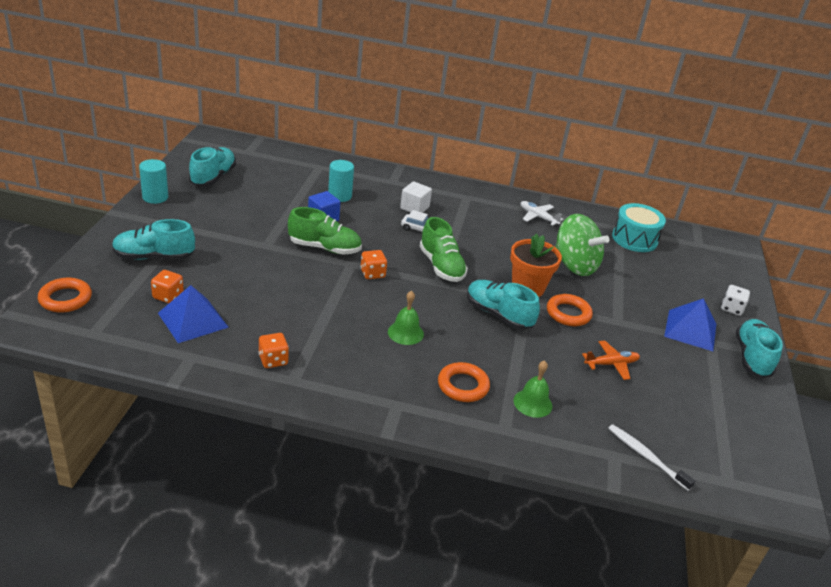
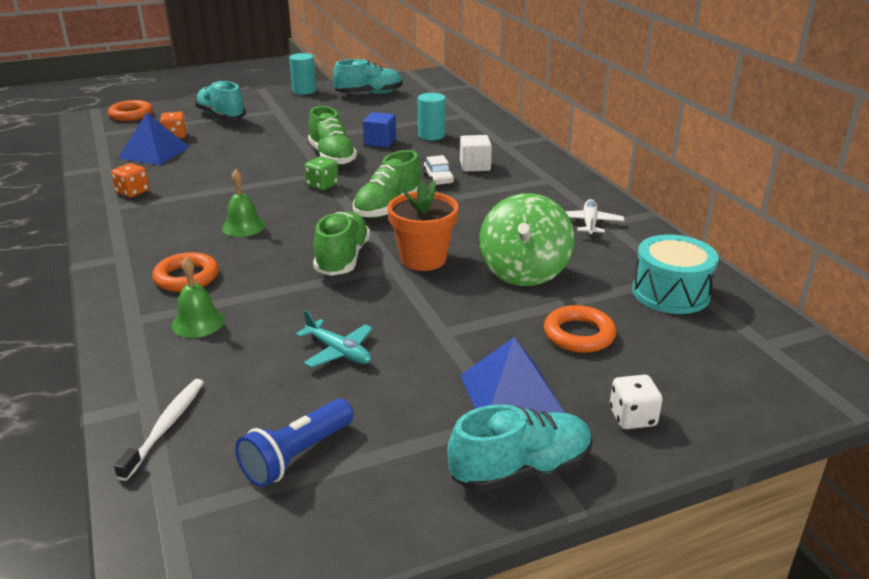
camera: 60 degrees right, 5 degrees down
(372, 273) = (322, 185): orange dice -> green dice
(498, 315) = (342, 259): turquoise shoe -> green shoe
(568, 313) = (408, 296): orange ring -> orange ring (579, 334)
(611, 364) = (338, 352): orange plane -> turquoise plane
(702, 419) = (297, 456): none -> blue flashlight

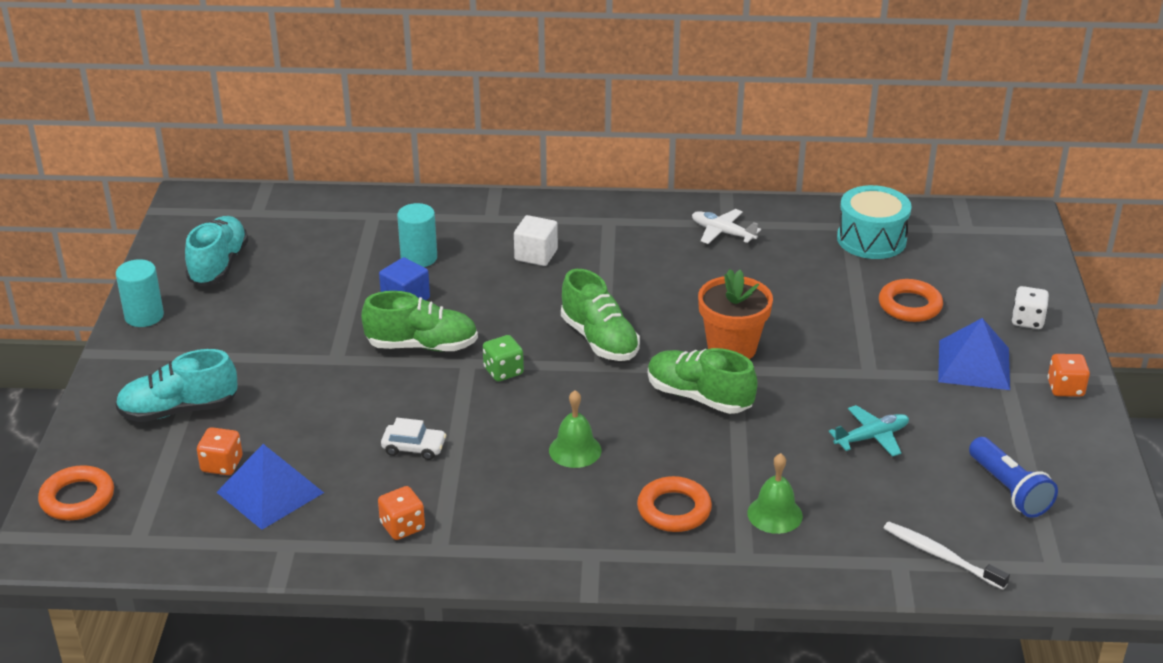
camera: 65 degrees left, 5 degrees up
(438, 179) = (551, 288): white car -> white car (414, 448)
(521, 470) = (1065, 388): turquoise shoe -> orange dice
(524, 272) = (792, 299): green spinning top -> none

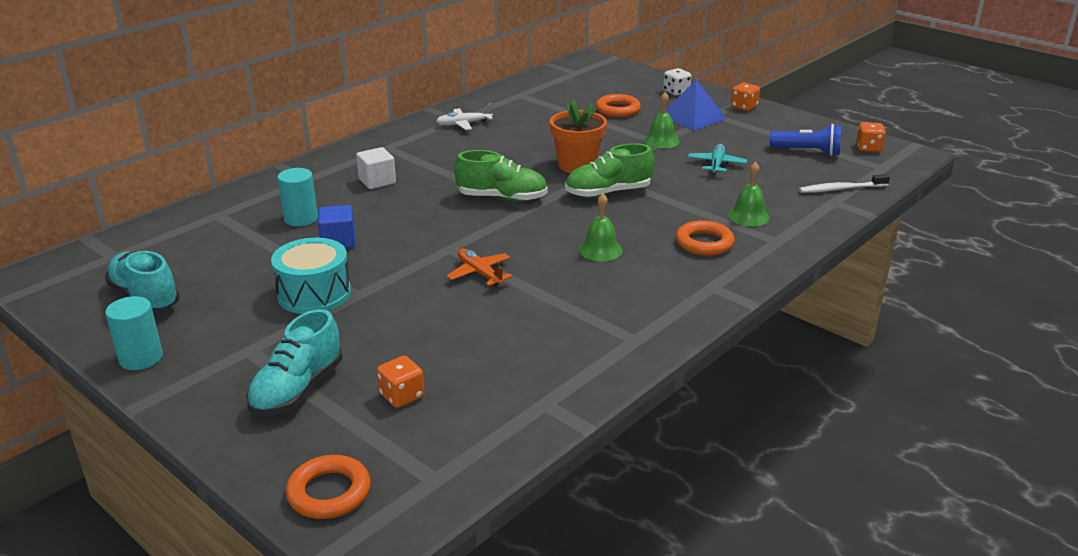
camera: 50 degrees left, 5 degrees down
(270, 492) = (470, 386): blue pyramid -> none
(402, 527) = (591, 344): orange dice -> orange dice (868, 148)
(414, 448) = (510, 305): white car -> none
(422, 346) = (401, 257): green shoe -> none
(446, 402) = (480, 273): none -> orange plane
(503, 371) = (480, 240): green dice -> none
(871, 239) = (543, 94): turquoise drum -> turquoise drum (314, 294)
(875, 372) = (661, 141): none -> green bell

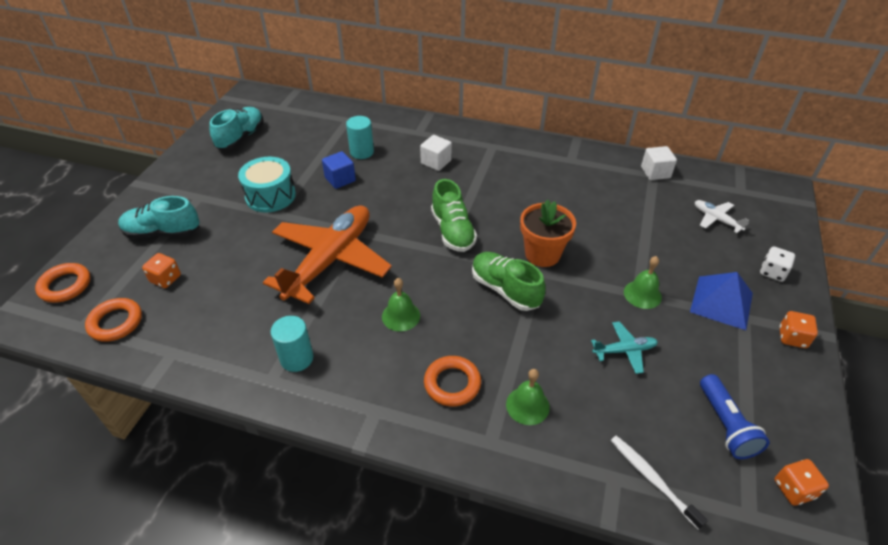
camera: 65 degrees right, 15 degrees up
(141, 358) = (180, 164): turquoise cylinder -> turquoise cylinder (297, 358)
(463, 124) = (565, 166): white plane -> white plane (716, 219)
(480, 273) = (330, 260): orange plane -> orange plane, size x2.37
(518, 93) = (655, 172): none -> white cube
(618, 110) = (683, 244): orange ring -> orange ring (116, 322)

